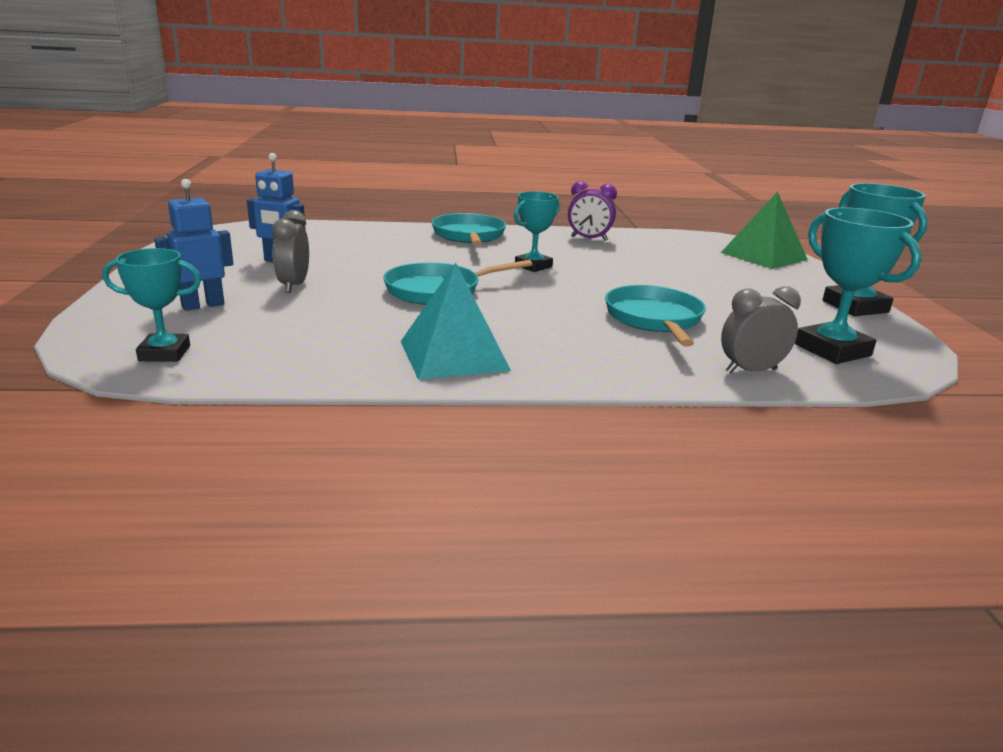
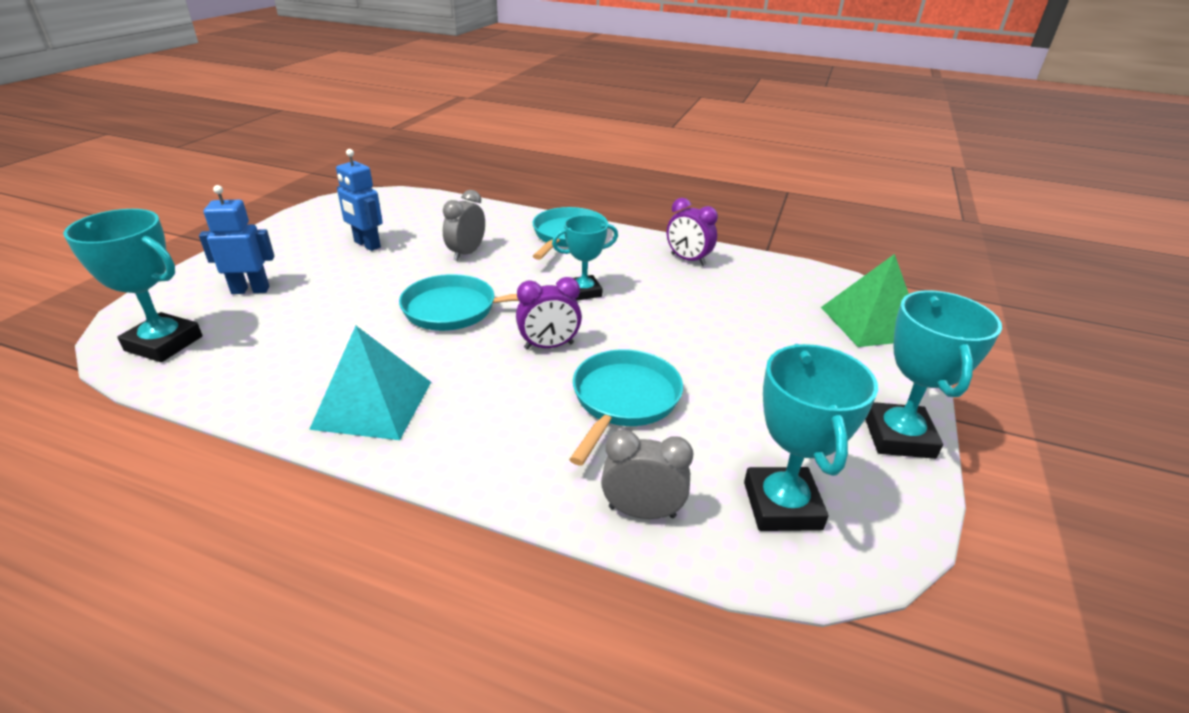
camera: 25 degrees right, 10 degrees up
(164, 353) = (164, 343): turquoise trophy -> turquoise trophy, size x1.50
(294, 285) = (343, 279): grey clock -> grey clock (466, 253)
(552, 300) = (549, 346): none -> purple clock

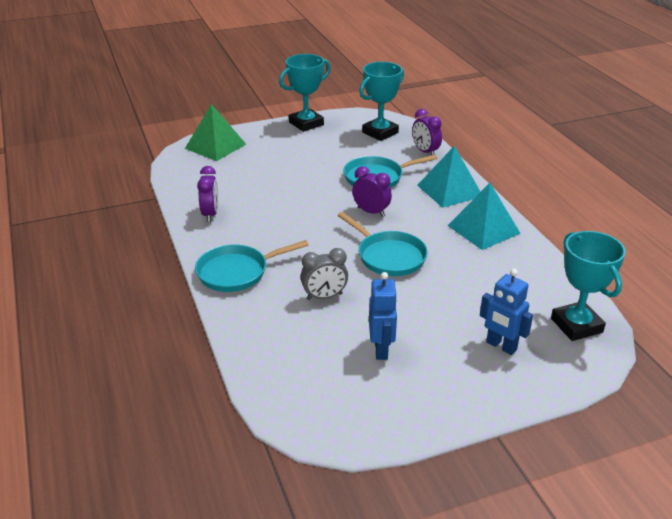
camera: 130 degrees left, 0 degrees up
(493, 444) = (449, 190): none -> turquoise pyramid
(584, 292) = (304, 228): turquoise trophy -> none
(642, 512) = (425, 152): grey clock -> purple clock

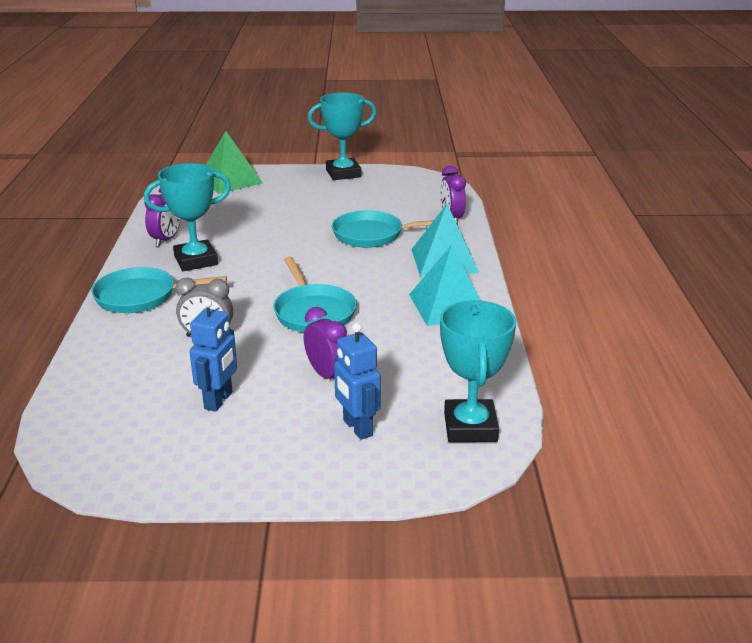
camera: 20 degrees right, 5 degrees down
(371, 212) = (335, 266): purple clock -> purple clock (327, 375)
(380, 132) = (417, 193): turquoise trophy -> turquoise trophy (196, 260)

